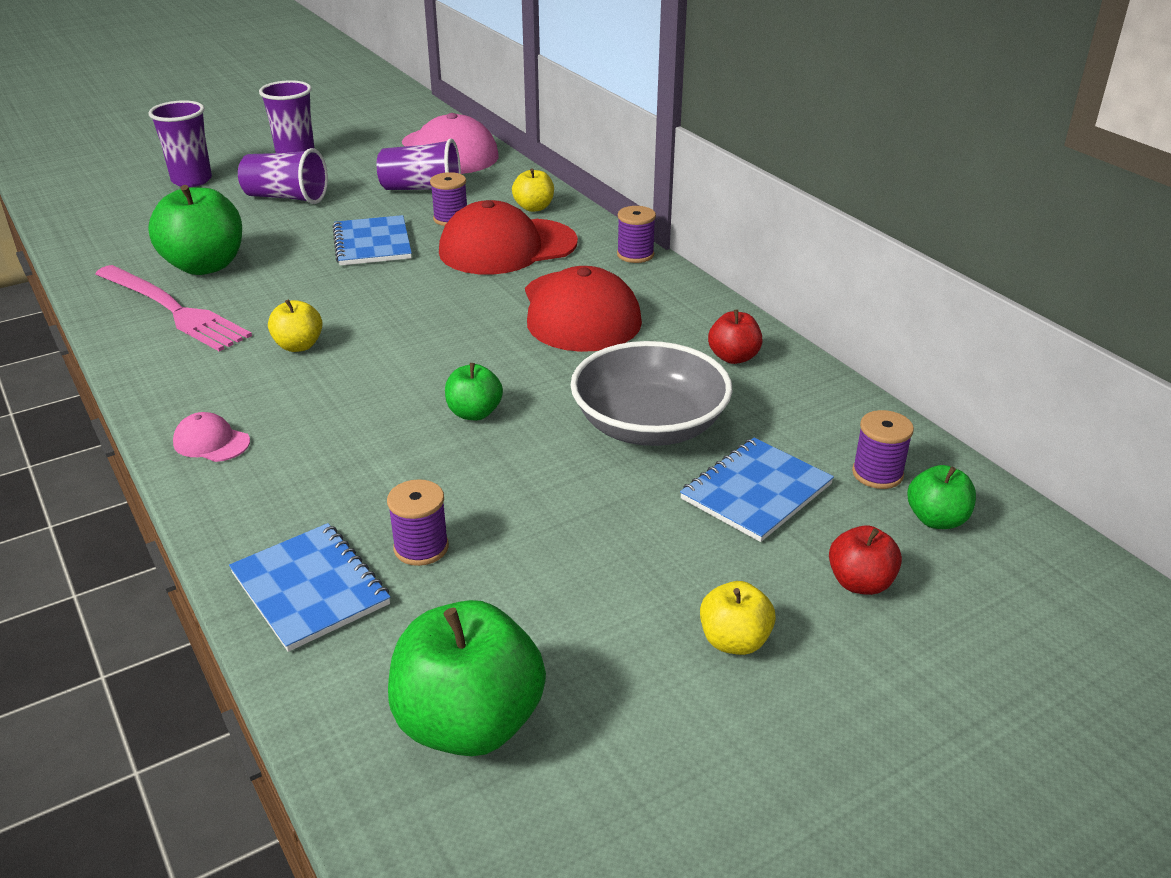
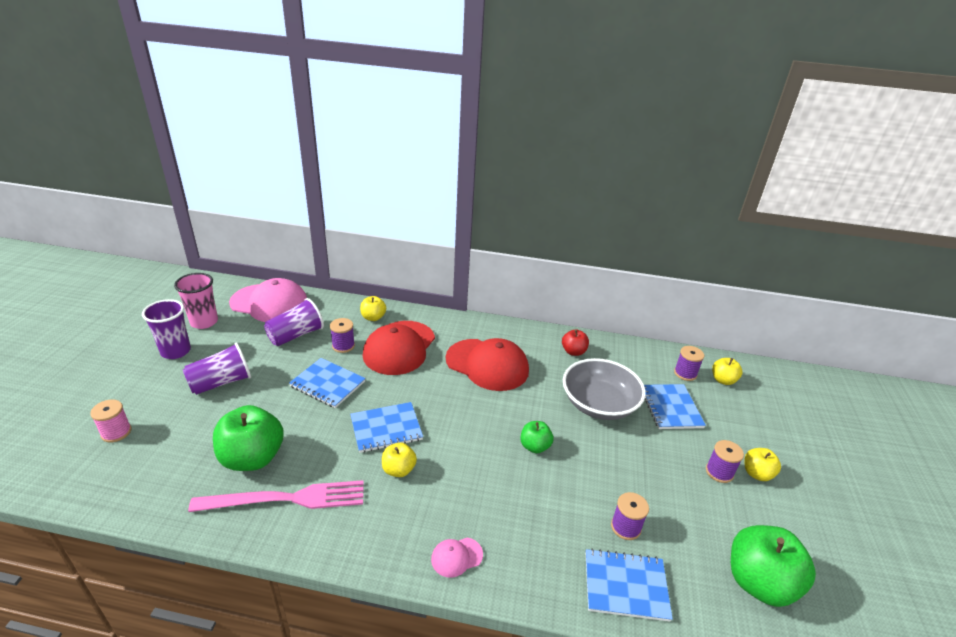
camera: 50 degrees left, 0 degrees up
(152, 196) = (116, 432): none -> pink spool
(191, 180) = (127, 405): purple cup -> none
(353, 308) = (386, 428): none -> blue notebook
(361, 144) = (204, 322): none -> pink cup
(635, 255) = (459, 320): purple spool -> purple spool (719, 472)
(860, 583) = (745, 421): red apple -> none
(936, 519) = (723, 380): green apple -> yellow apple

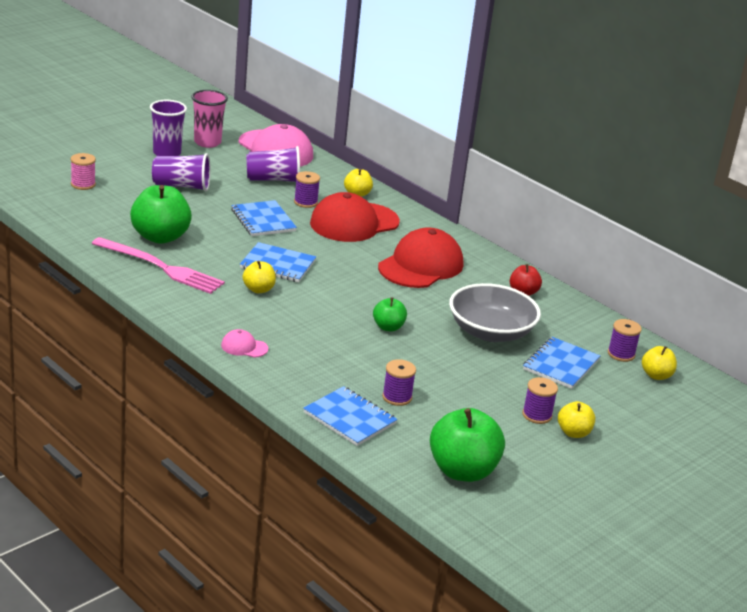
camera: 35 degrees right, 5 degrees down
(487, 365) = (421, 265): red cap -> red cap turned 120 degrees counterclockwise

